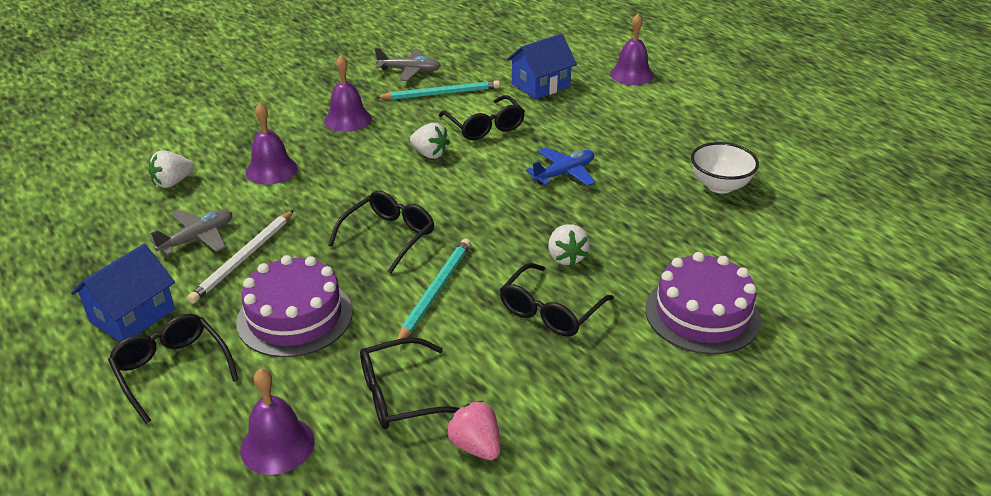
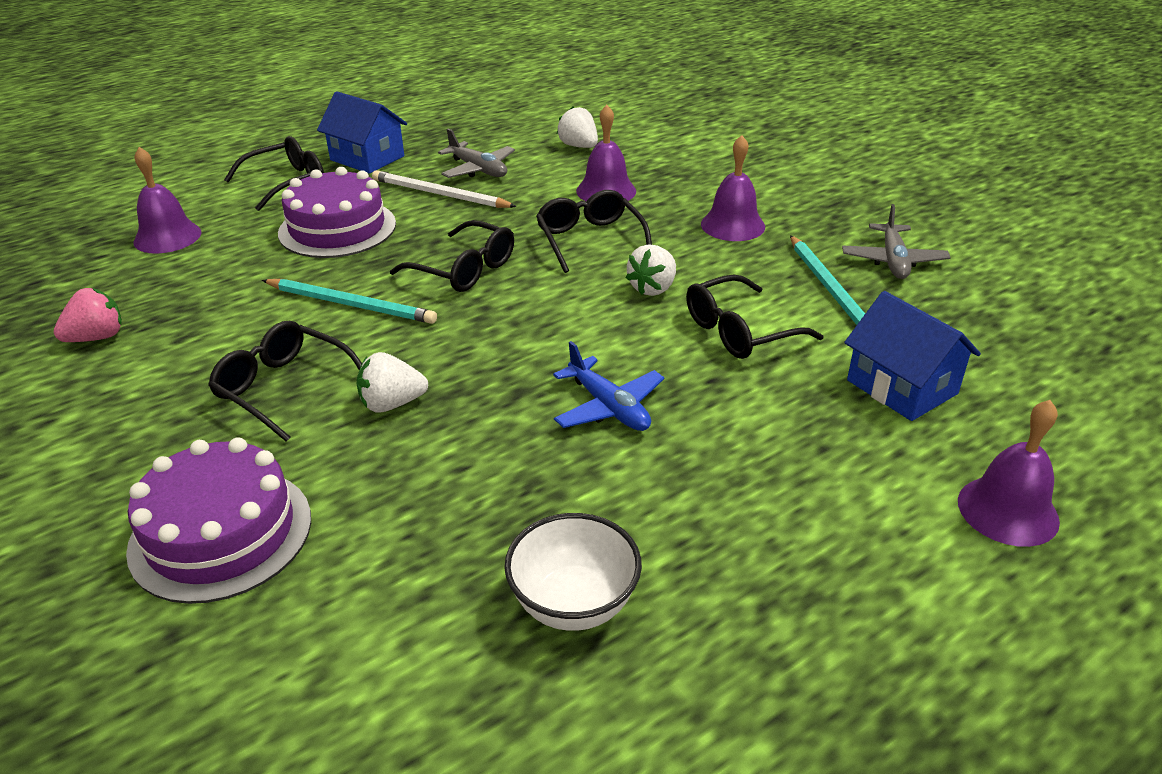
camera: 90 degrees right, 0 degrees up
(400, 395) = (193, 292): black glasses -> black glasses (590, 240)

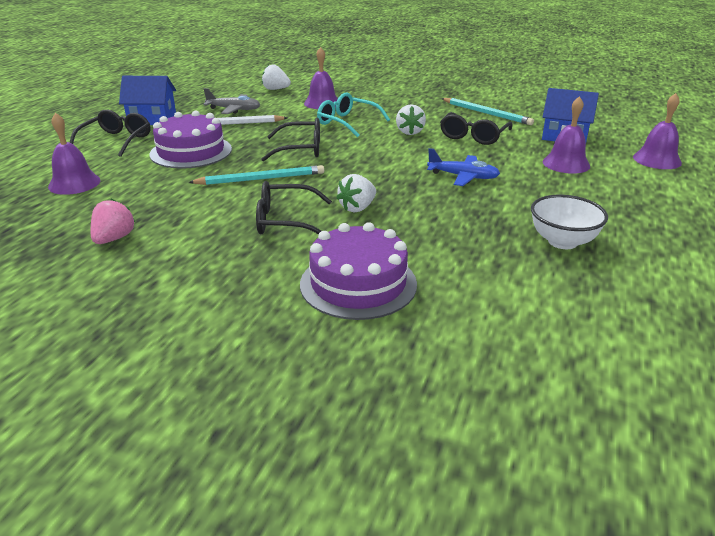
camera: 35 degrees left, 5 degrees down
(590, 240) = (347, 122): black glasses -> turquoise glasses
(732, 225) = (406, 102): purple bell -> purple bell (566, 163)
(893, 261) = (494, 98): grey plane -> none

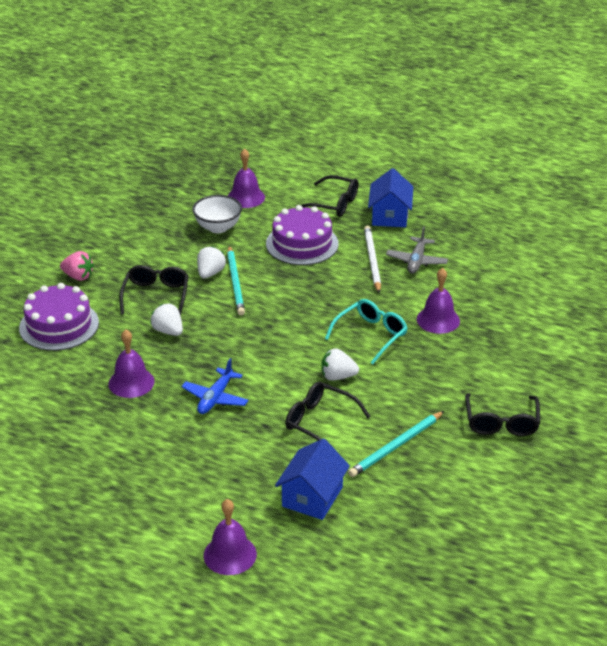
camera: 95 degrees right, 5 degrees up
(114, 239) = (151, 226): pink strawberry -> pink strawberry (78, 276)
(275, 89) = (490, 287): white strawberry -> white strawberry (210, 273)
(301, 149) = (298, 304): black glasses -> black glasses (501, 423)
(562, 241) = (80, 433): white bowl -> white bowl (218, 227)
(566, 163) = (232, 476): purple bell -> purple bell (131, 382)

